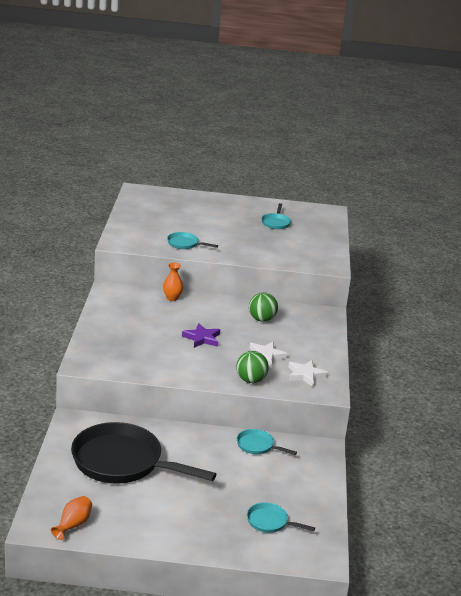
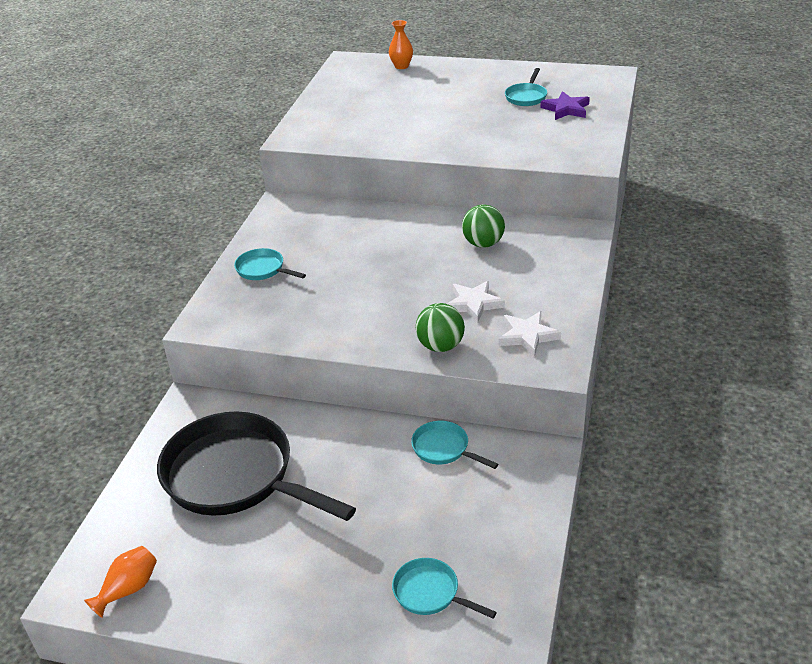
camera: 15 degrees right, 10 degrees up
(172, 298) = (363, 214): orange vase -> orange vase (401, 66)
(185, 244) = (386, 135): turquoise pan -> turquoise pan (263, 270)
(202, 338) = (387, 277): purple star -> purple star (566, 109)

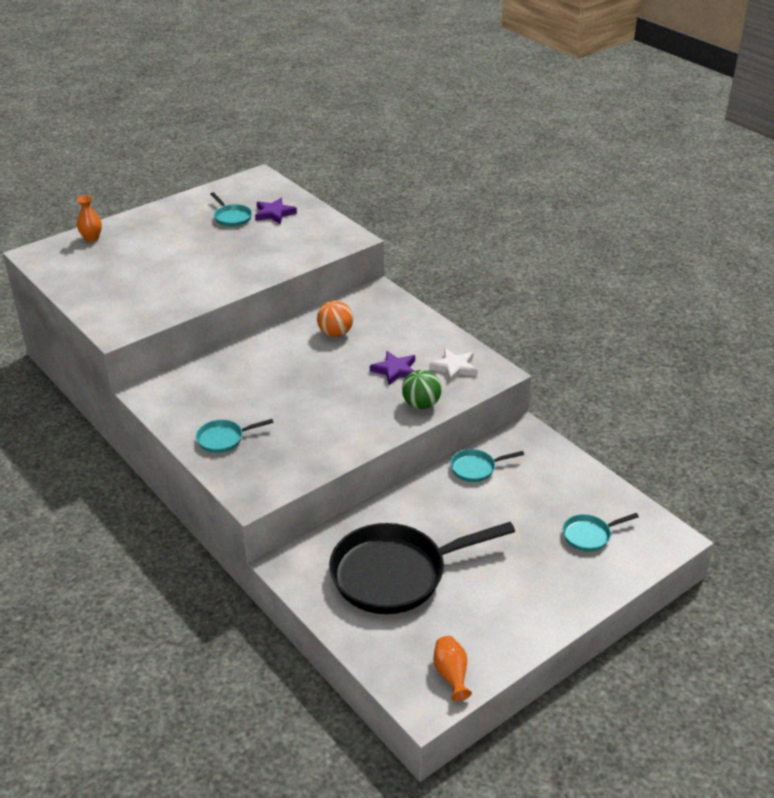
camera: 55 degrees left, 0 degrees up
(473, 304) = (395, 370): white star -> purple star
(483, 244) = (335, 333): green ball -> orange ball

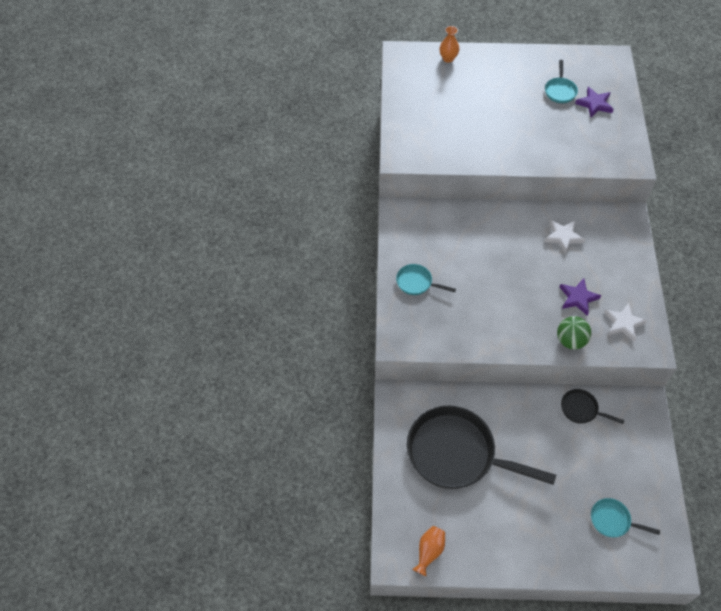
camera: 40 degrees right, 20 degrees up
(335, 333) = (563, 237): orange ball -> white star
(476, 468) = (581, 409): turquoise pan -> black pan

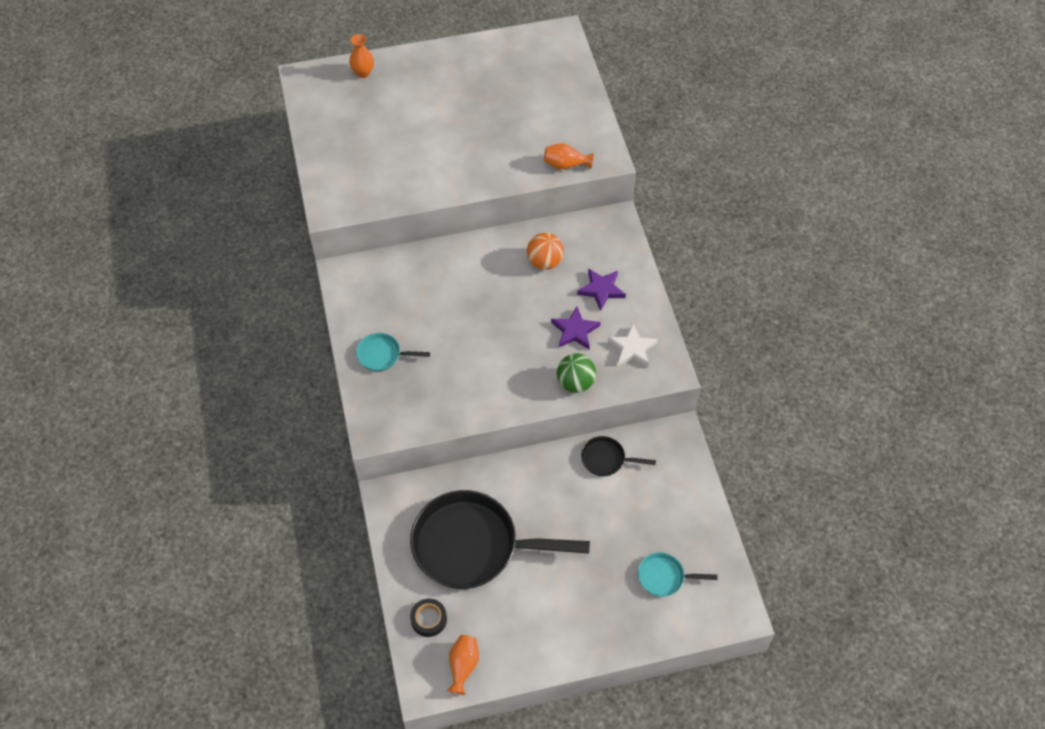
camera: 15 degrees left, 0 degrees up
(408, 505) = (428, 619): none -> black tape
(560, 91) = (505, 87): turquoise pan -> none
(563, 237) = (544, 262): white star -> orange ball
(594, 104) = (548, 95): purple star -> purple star (601, 290)
(598, 162) = (565, 165): none -> orange vase

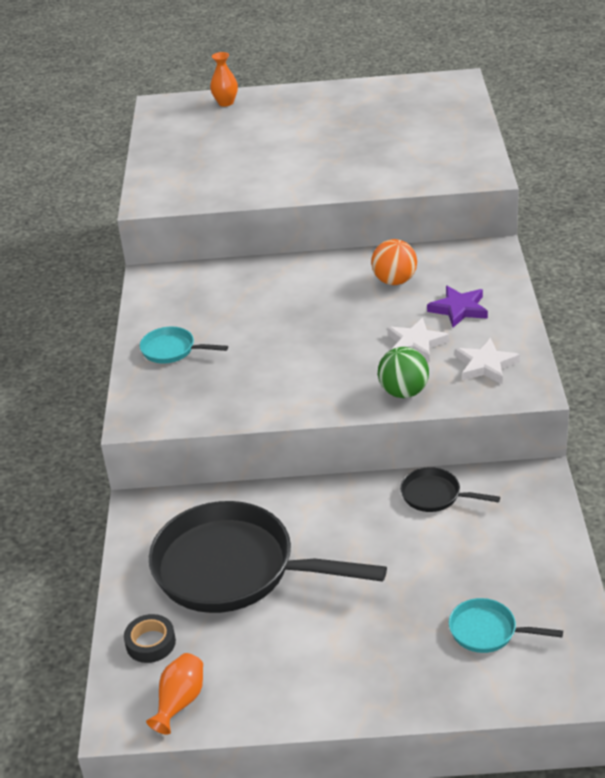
camera: 15 degrees right, 20 degrees down
(565, 165) = (434, 179): orange vase -> none
(575, 331) = (416, 344): purple star -> white star

